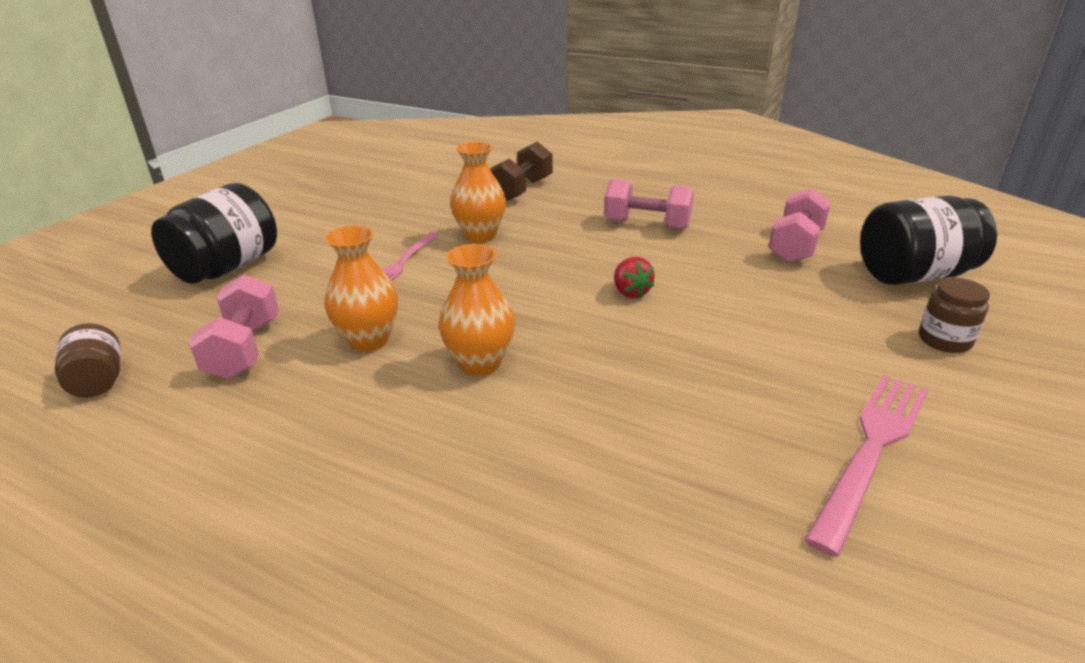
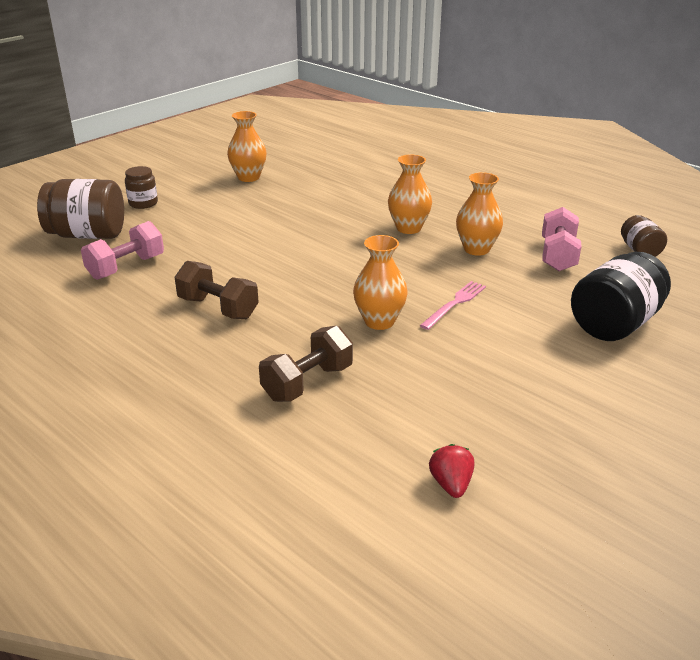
camera: 165 degrees left, 0 degrees up
(630, 292) = (289, 252): red strawberry -> red strawberry (451, 484)
(647, 224) = (218, 308): pink dumbbell -> brown dumbbell
(871, 450) = (248, 177): pink fork -> orange vase
(914, 275) = (88, 235): black jar -> brown jar

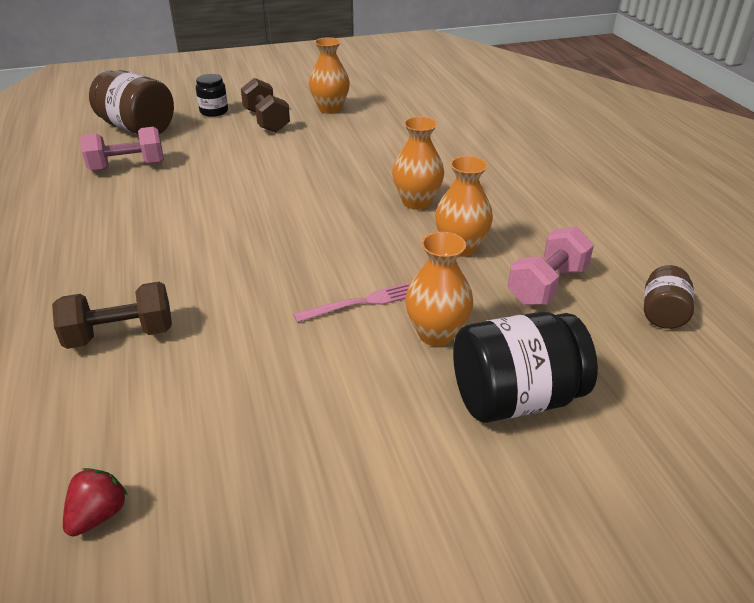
camera: 30 degrees right, 5 degrees up
(143, 203) = (214, 111): brown jar -> black jar
(218, 308) = (146, 229): brown dumbbell -> brown dumbbell (266, 121)
(379, 321) = (263, 295): orange vase -> orange vase (436, 334)

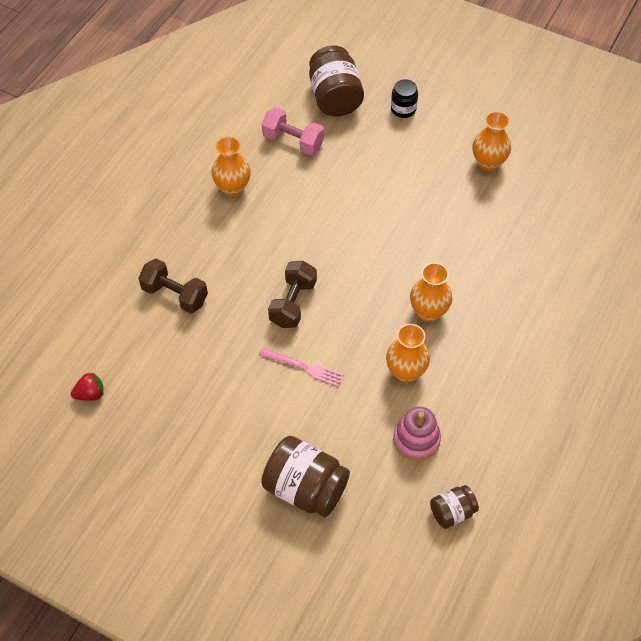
camera: 45 degrees right, 20 degrees up
(266, 121) = (427, 147): brown dumbbell -> brown dumbbell (293, 303)
(436, 334) = (316, 420): orange vase -> orange vase (232, 188)
(515, 398) = (305, 488): black jar -> brown jar
(547, 285) = (416, 439): pink dumbbell -> pink stacking toy

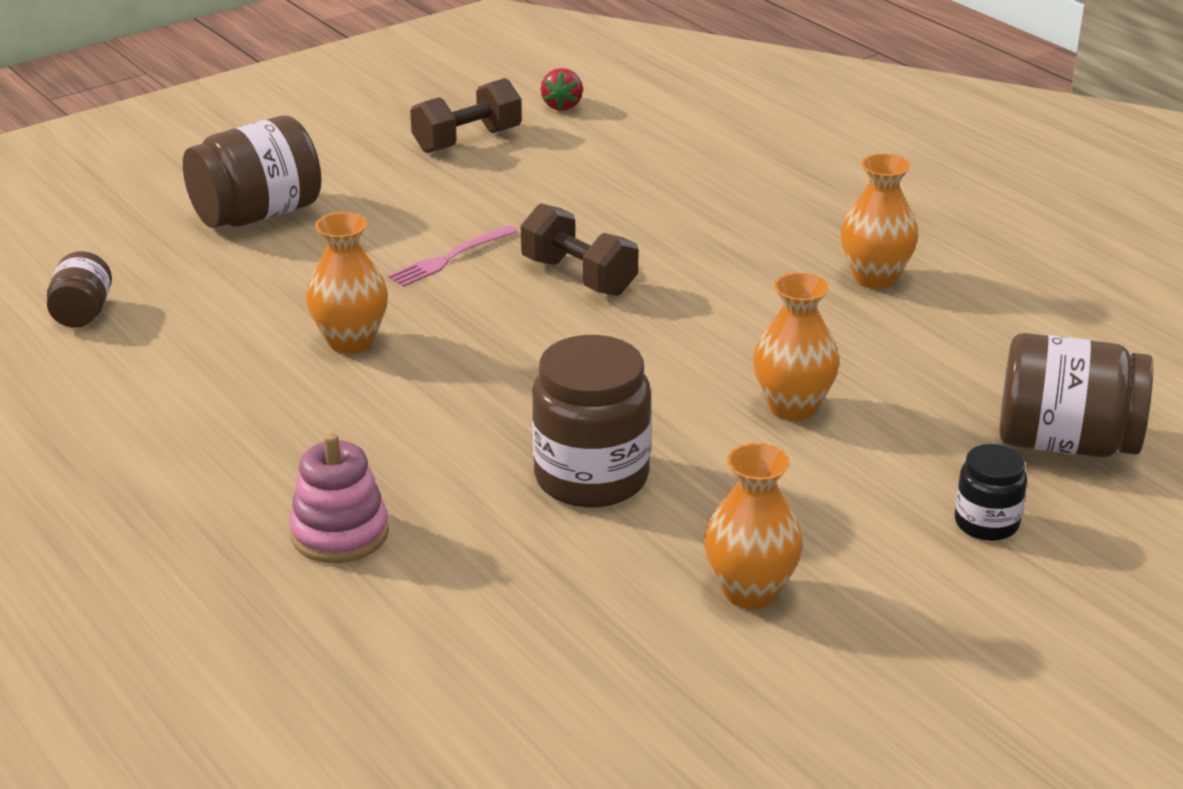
camera: 115 degrees right, 25 degrees down
(175, 295) = (680, 188): brown dumbbell -> brown dumbbell (467, 141)
(293, 141) = (960, 363): pink dumbbell -> none
(416, 439) = (226, 317): pink stacking toy -> pink stacking toy (339, 533)
(428, 312) = (442, 398): orange vase -> orange vase (792, 407)
(451, 235) = (591, 477): none -> brown jar

